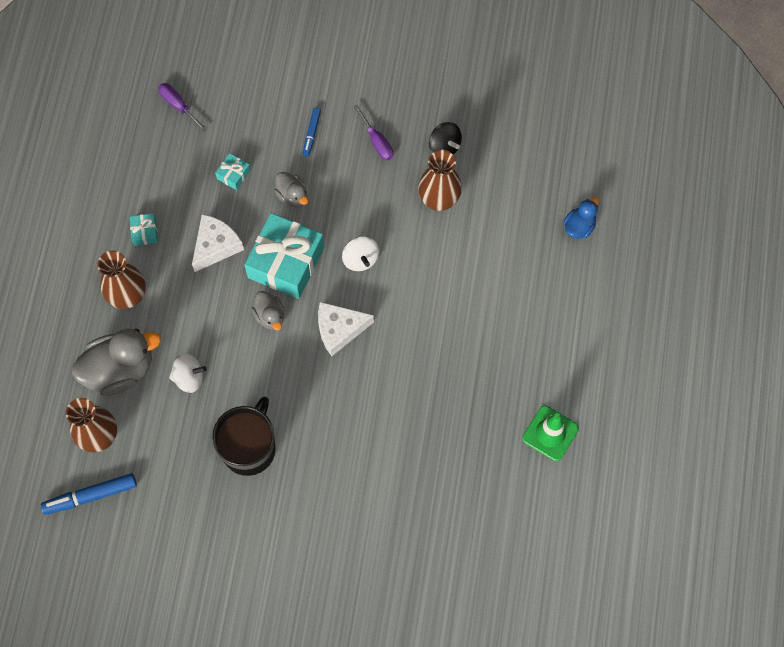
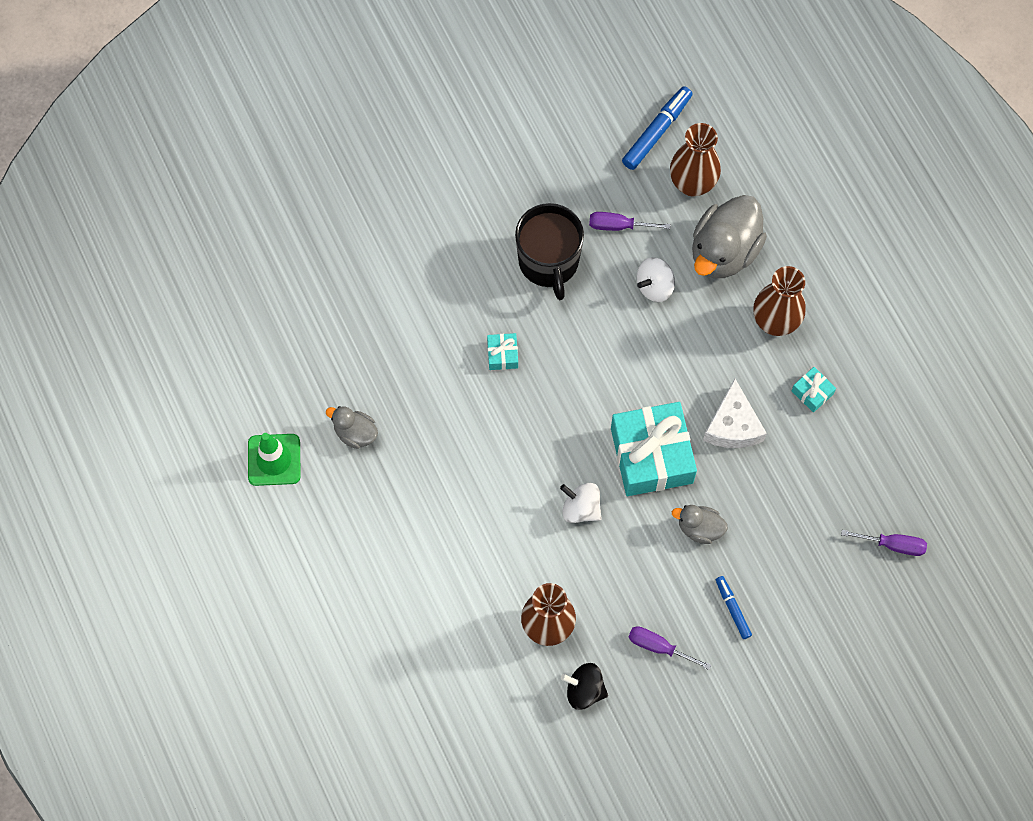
camera: 145 degrees right, 0 degrees up
(178, 441) = (618, 226): none -> purple screwdriver
(233, 174) = (775, 510): turquoise gift -> turquoise gift (502, 354)
(270, 316) = (625, 393): grey duck -> grey duck (355, 433)
(339, 329) = (548, 424): white cheese -> none
(579, 226) = (382, 696): blue duck -> none

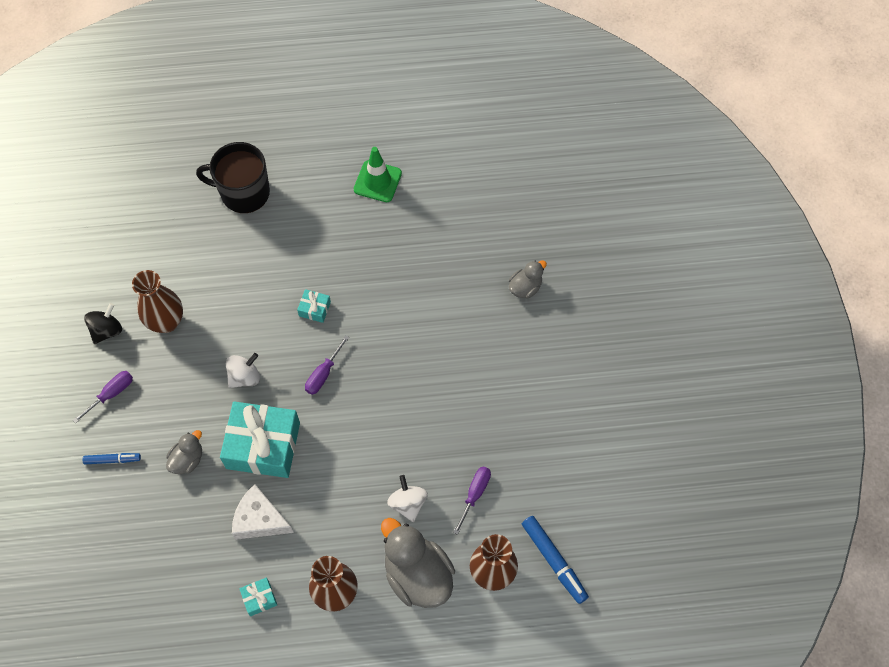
camera: 110 degrees right, 5 degrees down
(355, 433) = (375, 240): grey duck -> grey duck (525, 287)
(502, 354) = (395, 363): turquoise gift -> turquoise gift (314, 309)
(549, 262) = (462, 426): black mug -> black mug (243, 192)
(893, 545) = (100, 610): purple screwdriver -> purple screwdriver (323, 374)

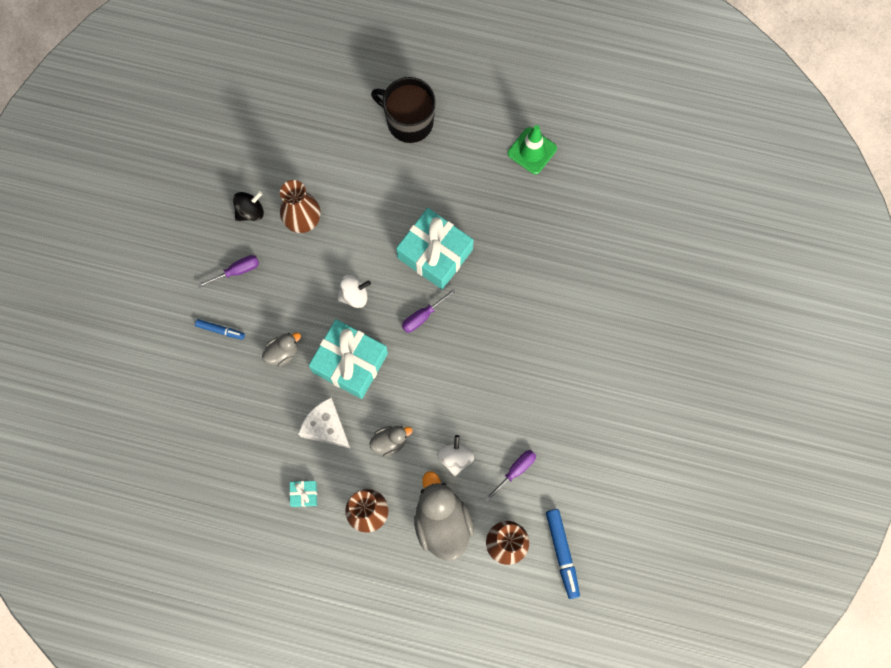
camera: 20 degrees right, 10 degrees up
(314, 309) = (435, 254): turquoise gift -> turquoise gift, size x2.33
(525, 287) = (629, 298): grey duck -> grey duck (390, 442)

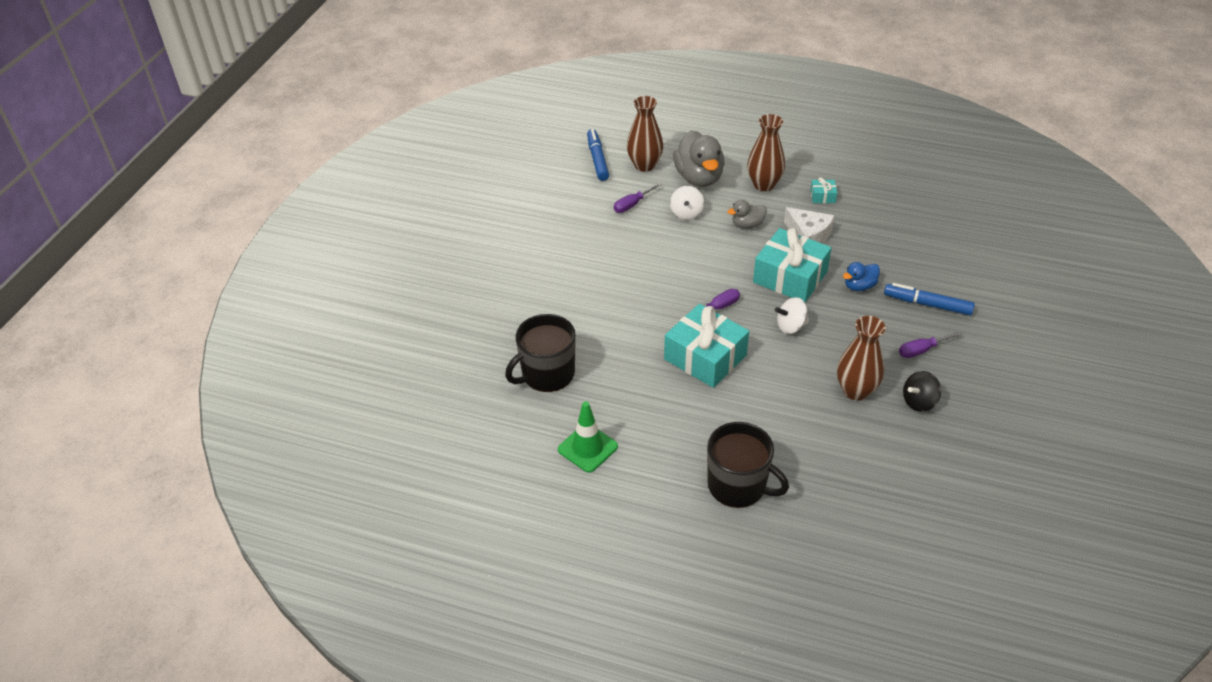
camera: 175 degrees left, 30 degrees down
(220, 330) = (927, 304): blue marker -> blue marker, size x1.67
(282, 352) = (859, 286): grey duck -> blue duck
(576, 227) = (547, 374): none -> black mug

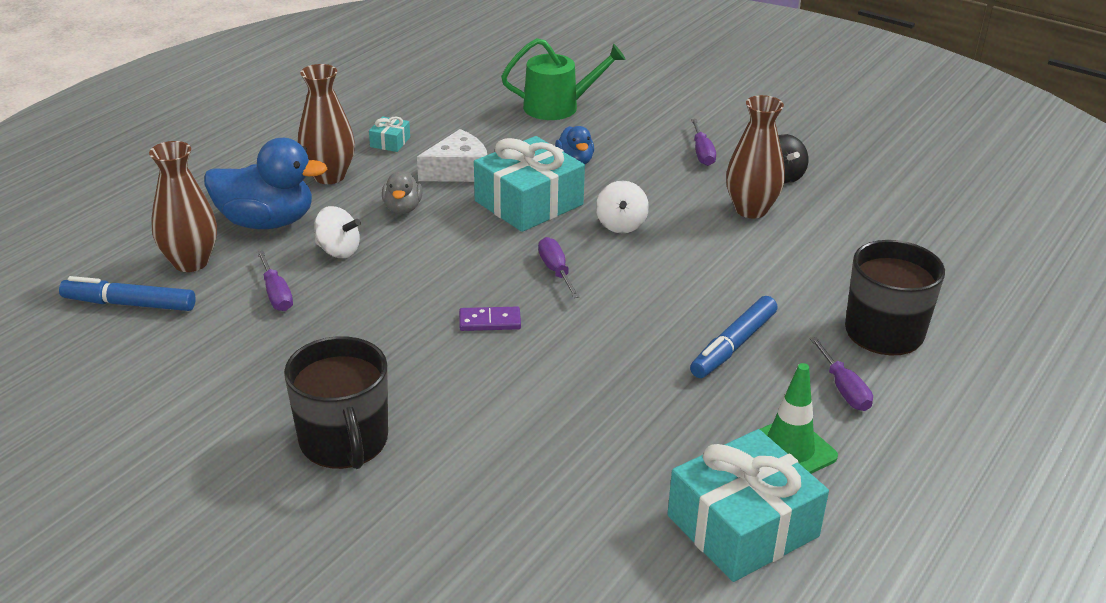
camera: 75 degrees left, 10 degrees down
(547, 374) = (617, 463): black mug -> black mug (344, 441)
(650, 293) = (490, 321): none -> purple domino
(660, 468) = (843, 389): none -> purple screwdriver
(699, 178) = (267, 222): grey duck -> blue duck
(705, 357) = (647, 303): turquoise gift -> turquoise gift (742, 526)
(927, 304) = (630, 130): blue marker -> blue marker (733, 345)
(933, 260) = (558, 107): none -> green watering can

